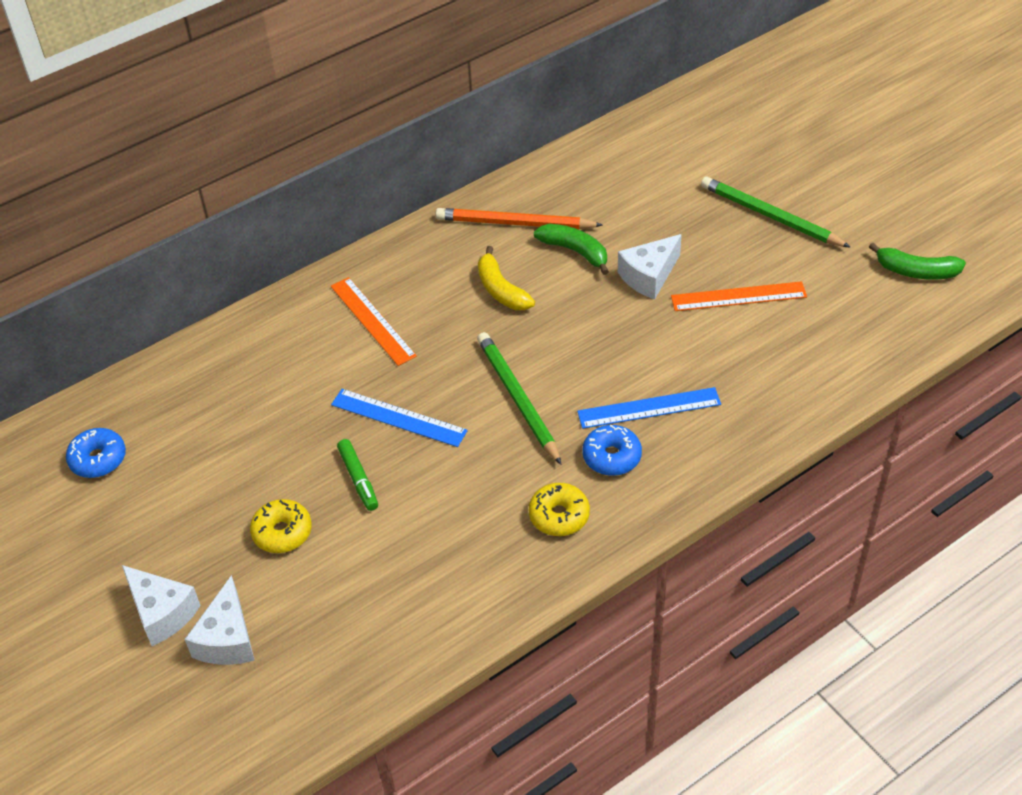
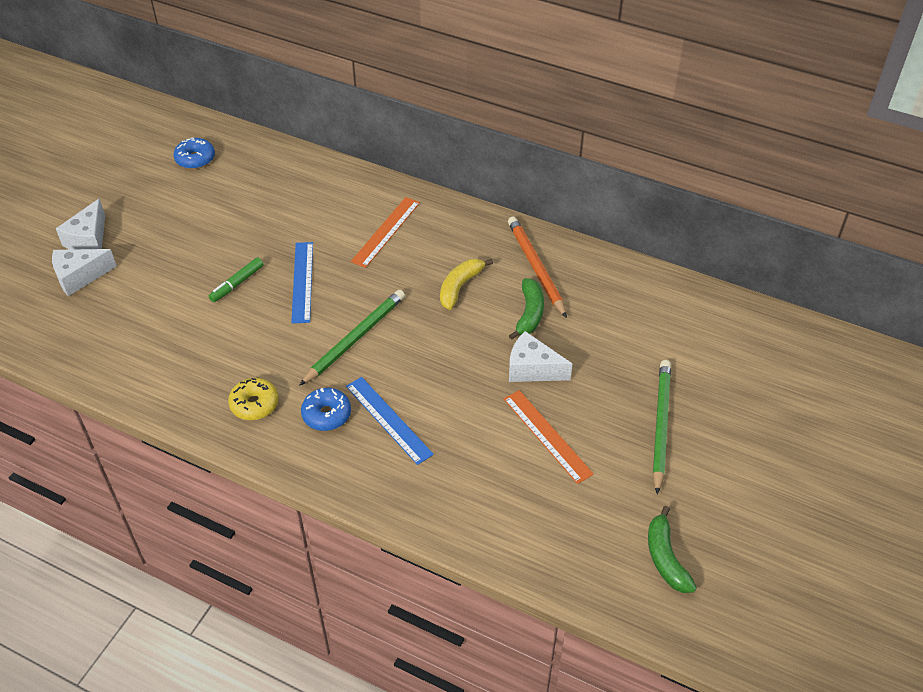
camera: 60 degrees right, 0 degrees up
(282, 532) = (174, 266): yellow donut -> none

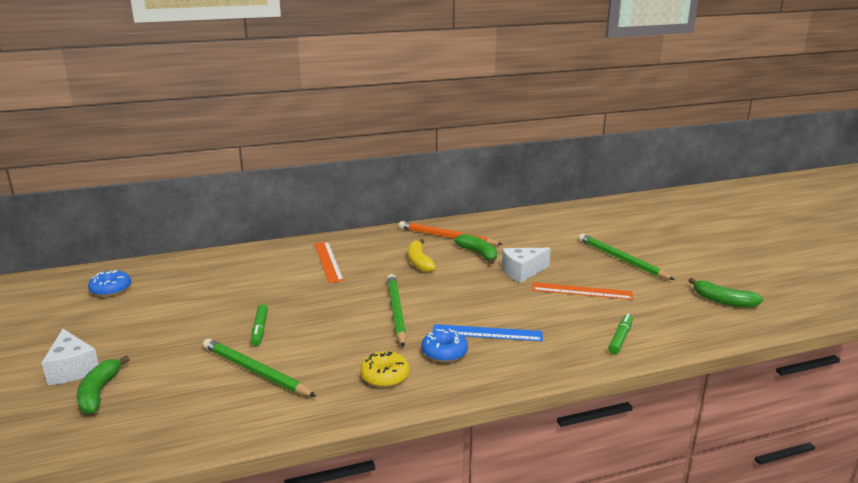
camera: 45 degrees left, 25 degrees down
(80, 277) = (99, 392): white cheese -> green banana
(183, 329) = (256, 371): none -> green pencil
(302, 281) = (310, 306): blue ruler -> none
(486, 516) = (620, 338): none -> green marker

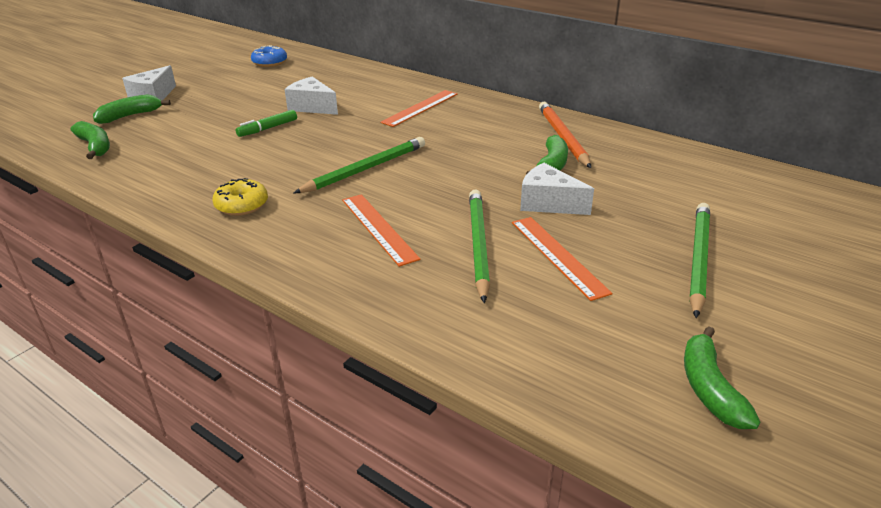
camera: 55 degrees right, 10 degrees up
(143, 428) = (95, 146): none -> green banana
(250, 299) = (312, 107): none -> white cheese
(256, 371) = (202, 152): green pencil -> green pencil (478, 245)
(419, 262) = (482, 144): yellow banana -> none
(444, 352) = (313, 219): blue donut -> none
(487, 333) = (379, 228): blue ruler -> orange ruler
(620, 338) = (469, 320): green marker -> none

